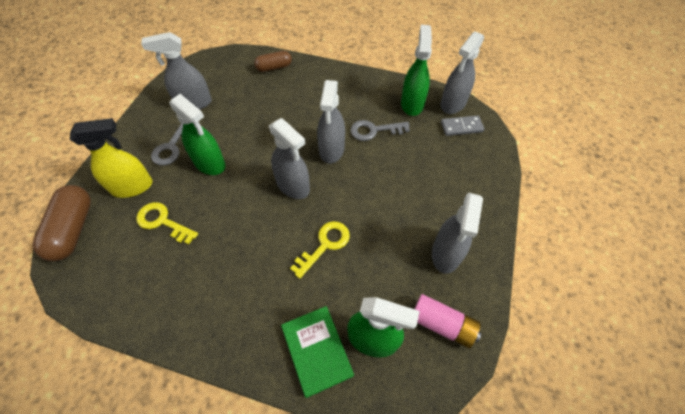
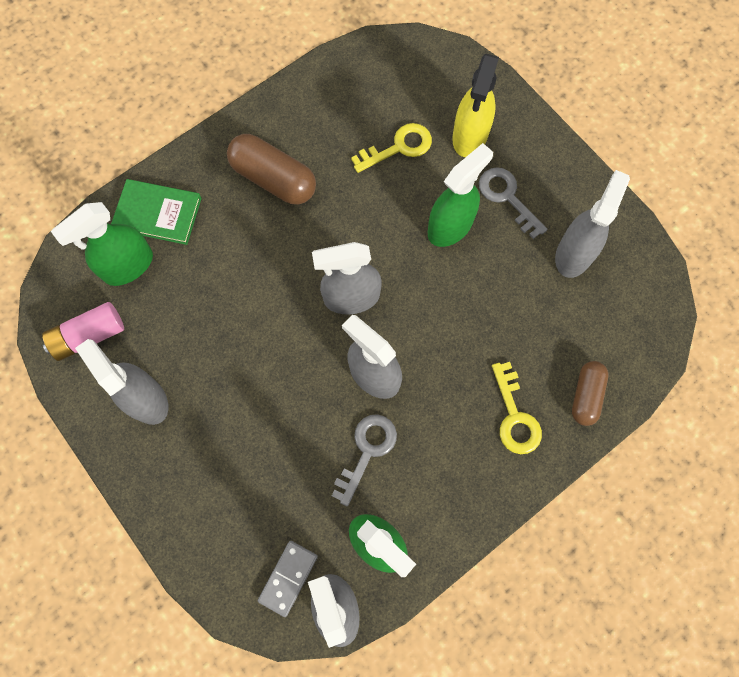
camera: 125 degrees right, 15 degrees up
(73, 229) = (448, 68): brown capsule -> brown capsule (273, 179)
(210, 163) = (450, 226): green spray bottle -> green spray bottle turned 150 degrees clockwise
(325, 245) = (252, 284): yellow key -> yellow key (515, 416)

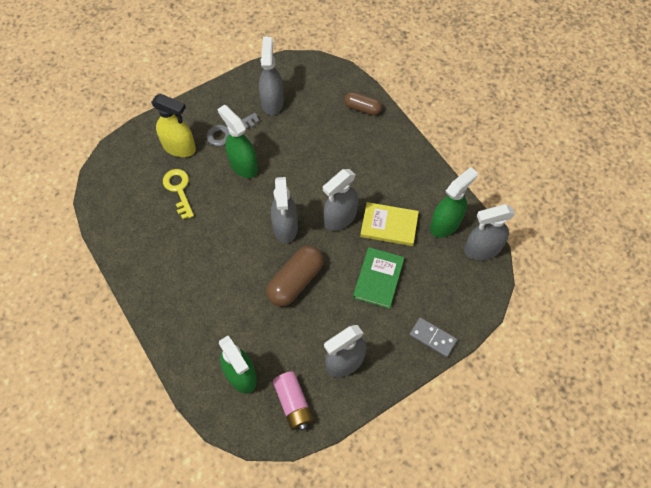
camera: 85 degrees left, 10 degrees down
(158, 214) = (201, 352): green book -> green book (378, 278)
(273, 179) = (188, 271): brown capsule -> brown capsule (295, 281)
(288, 578) = (466, 275): grey domino -> grey domino (432, 338)
(367, 451) = (389, 225): grey key -> yellow book
(515, 416) = (372, 145): yellow key -> none
(574, 254) = (272, 102): grey spray bottle -> grey spray bottle turned 60 degrees clockwise

